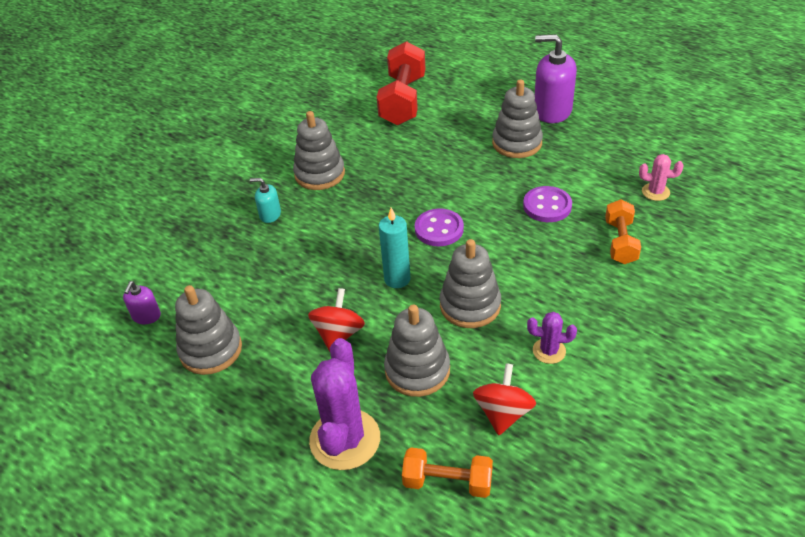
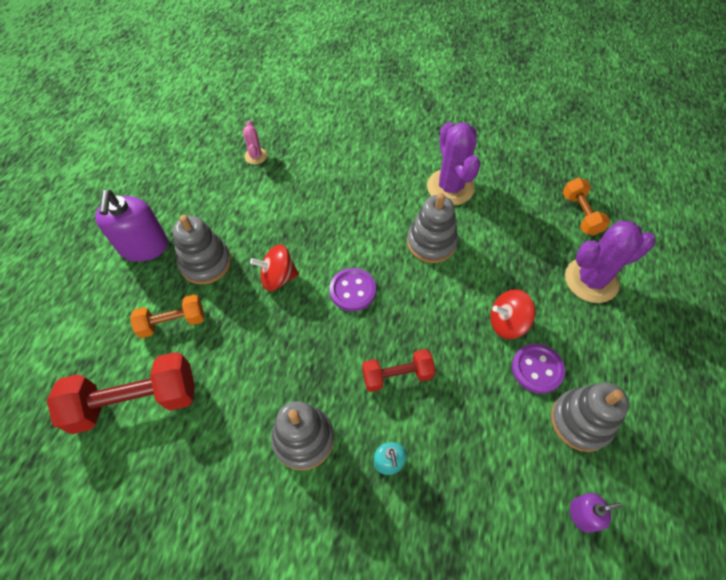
camera: 115 degrees left, 15 degrees up
(336, 237) = (397, 375): none -> red dumbbell
(397, 279) = (427, 302): turquoise candle -> none
(417, 370) = (509, 257): grey stacking toy -> none
(503, 413) = (514, 199): red spinning top -> red spinning top (278, 277)
(547, 206) = (295, 220): purple button -> purple button (537, 369)
(549, 351) = (450, 187): purple cactus -> purple cactus, size x2.00
(620, 242) = (323, 168): orange dumbbell -> orange dumbbell (173, 322)

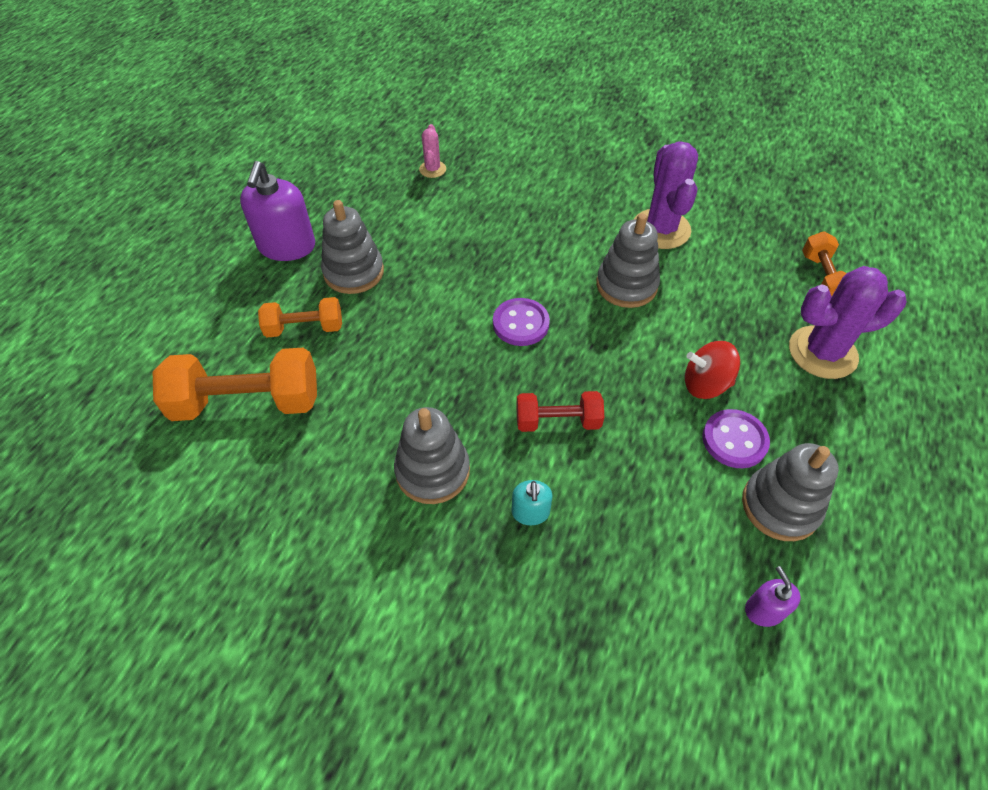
camera: 10 degrees right, 5 degrees down
(136, 401) = (247, 402): red dumbbell -> orange dumbbell
(278, 277) = (435, 298): red spinning top -> none
(582, 514) = (764, 610): purple soap dispenser -> purple soap dispenser turned 105 degrees counterclockwise

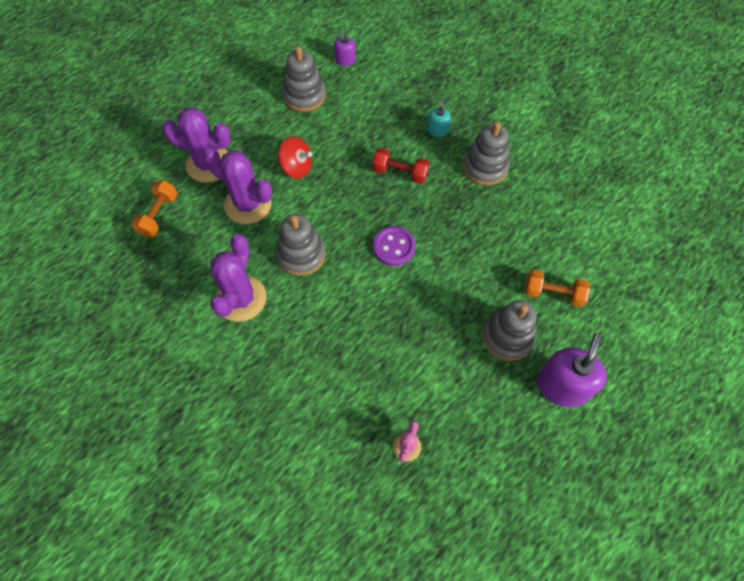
camera: 160 degrees left, 10 degrees up
(247, 402) = (597, 245): orange dumbbell -> none
(730, 319) = (248, 204): none -> purple cactus
(734, 440) = (303, 132): purple button -> none

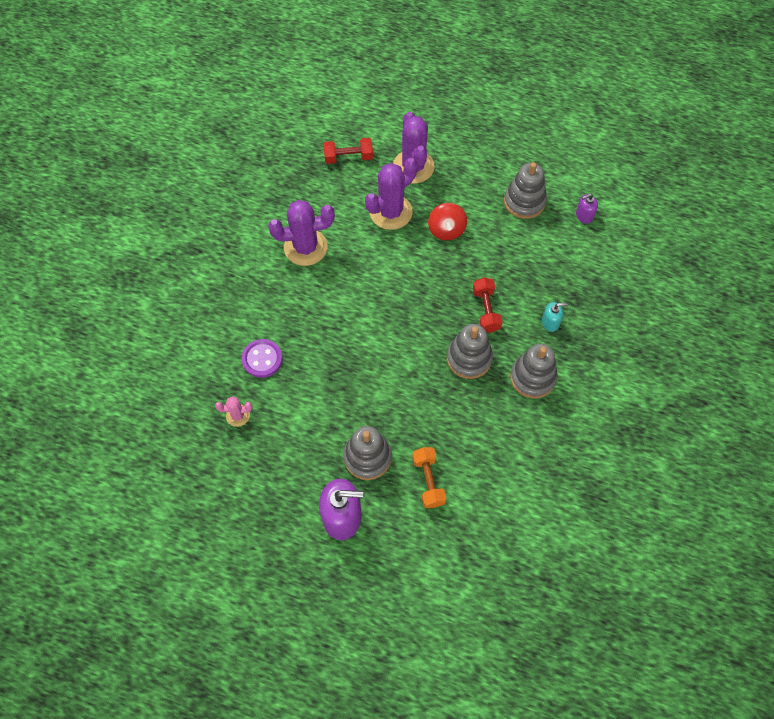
camera: 65 degrees right, 0 degrees up
(158, 215) = (348, 157): orange dumbbell -> red dumbbell
(248, 204) = (391, 212): purple cactus -> purple cactus turned 45 degrees clockwise
(301, 254) = (365, 271): grey stacking toy -> grey stacking toy (469, 358)
(394, 247) = (408, 336): purple button -> purple button (262, 359)

